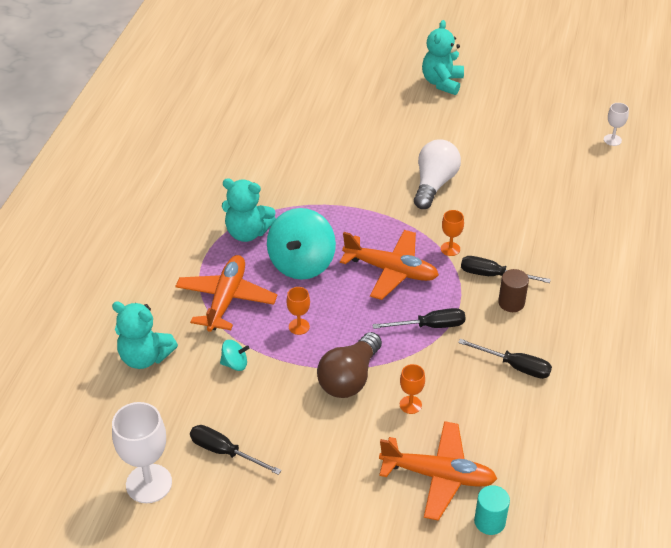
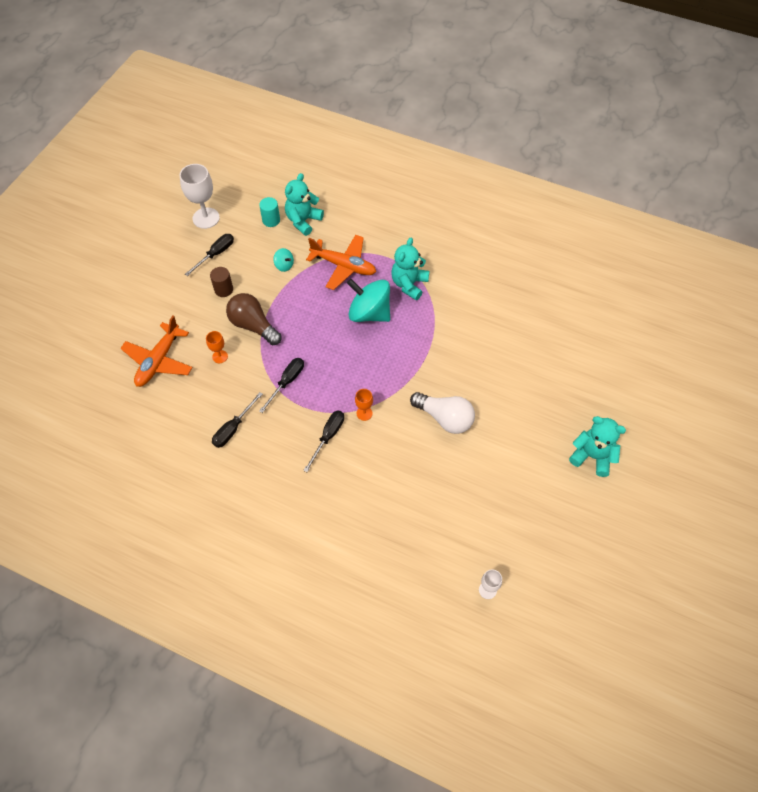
camera: 100 degrees right, 15 degrees up
(235, 364) = (284, 265): turquoise spinning top -> turquoise spinning top turned 60 degrees counterclockwise
(299, 326) = (307, 304): orange goblet -> none
(391, 270) = (349, 368): orange plane -> none
(430, 326) = (287, 382): black screwdriver -> black screwdriver turned 150 degrees counterclockwise
(489, 521) = (115, 381): turquoise cylinder -> turquoise cylinder (271, 220)
(511, 303) = (296, 442): brown cylinder -> brown cylinder (224, 290)

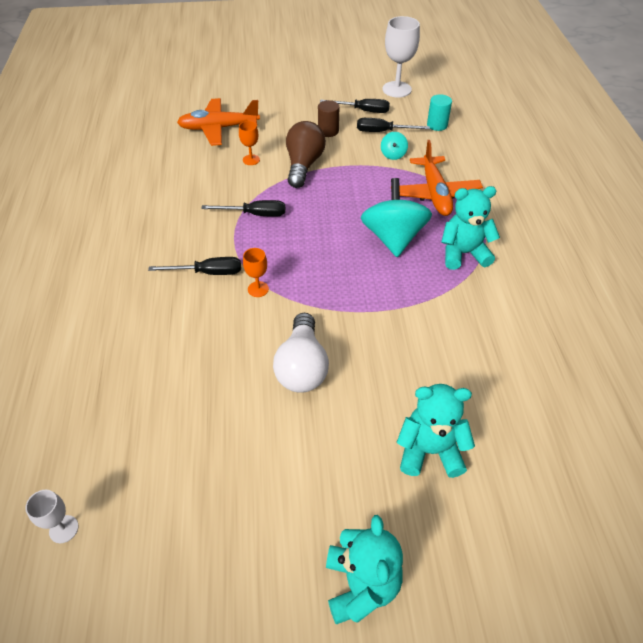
camera: 60 degrees right, 10 degrees down
(233, 428) = (175, 202): black screwdriver -> black screwdriver (383, 132)
(303, 221) = (460, 144): turquoise teddy bear -> turquoise teddy bear (430, 451)

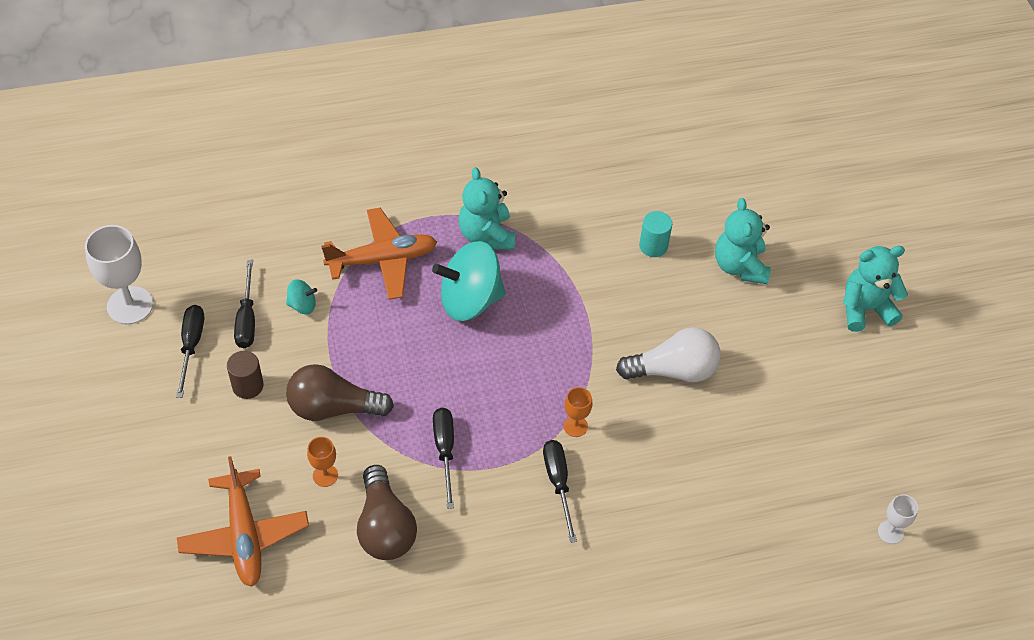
camera: 100 degrees left, 5 degrees up
(203, 183) = (385, 527): none -> brown light bulb
(437, 125) = (228, 256): turquoise cylinder -> turquoise cylinder (653, 246)

